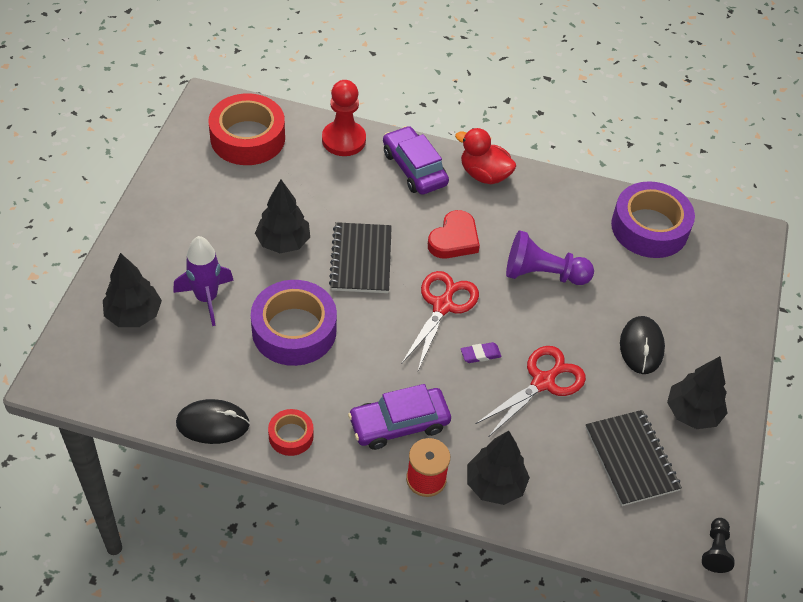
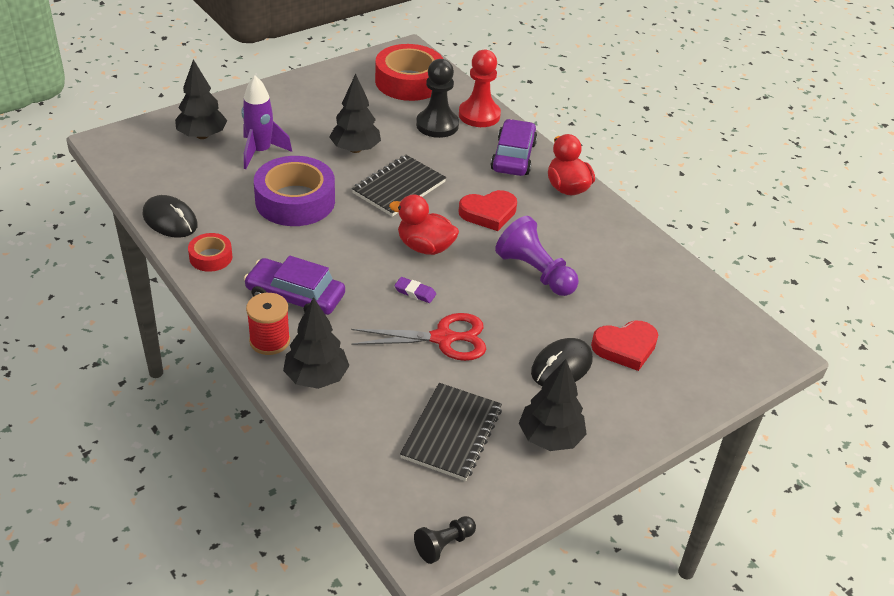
camera: 40 degrees right, 10 degrees down
(321, 172) = (437, 125): none -> black pawn
(442, 306) = (425, 247): red scissors -> red duck
(649, 228) = (675, 294): purple tape -> none
(664, 299) = (625, 347): none -> red heart

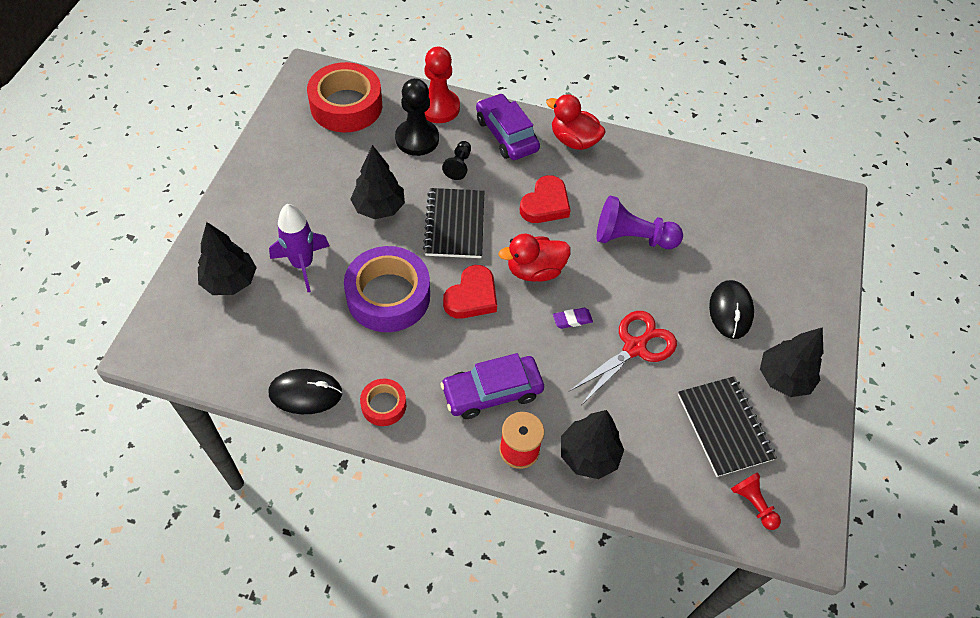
camera: 40 degrees left, 15 degrees up
(409, 496) = (753, 503): none -> red pawn
(444, 545) = (812, 523): black pawn -> black pawn (458, 166)
(625, 347) = (751, 263): red heart -> red heart (472, 296)

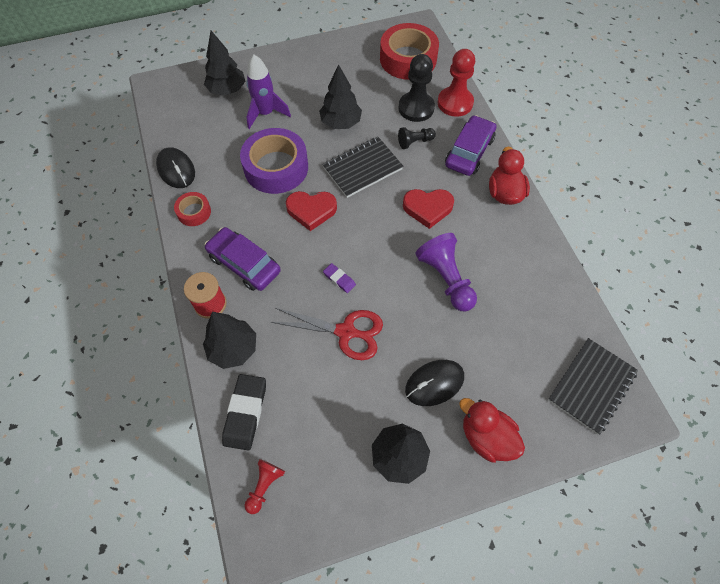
camera: 60 degrees right, 5 degrees up
(534, 270) = (363, 234): red duck -> red duck (486, 437)
(667, 481) = (245, 413): none -> black eraser
(724, 427) = (320, 431): black notebook -> black notebook (591, 386)

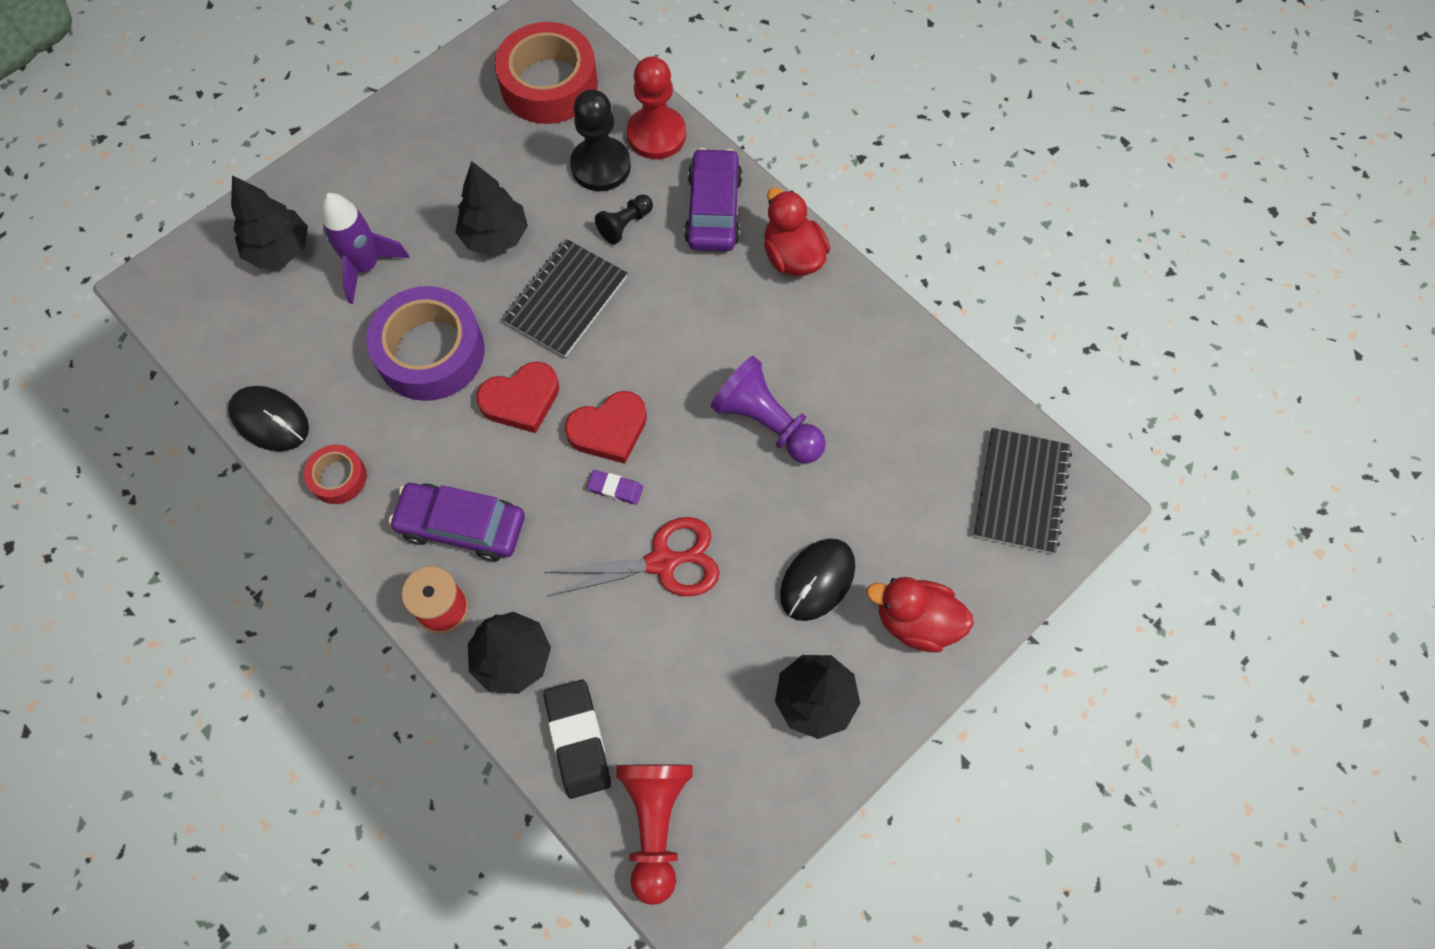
camera: 25 degrees left, 5 degrees up
(264, 486) = (655, 823): red pawn -> red pawn, size x1.80
(427, 208) = (693, 325): red heart -> red heart (609, 430)

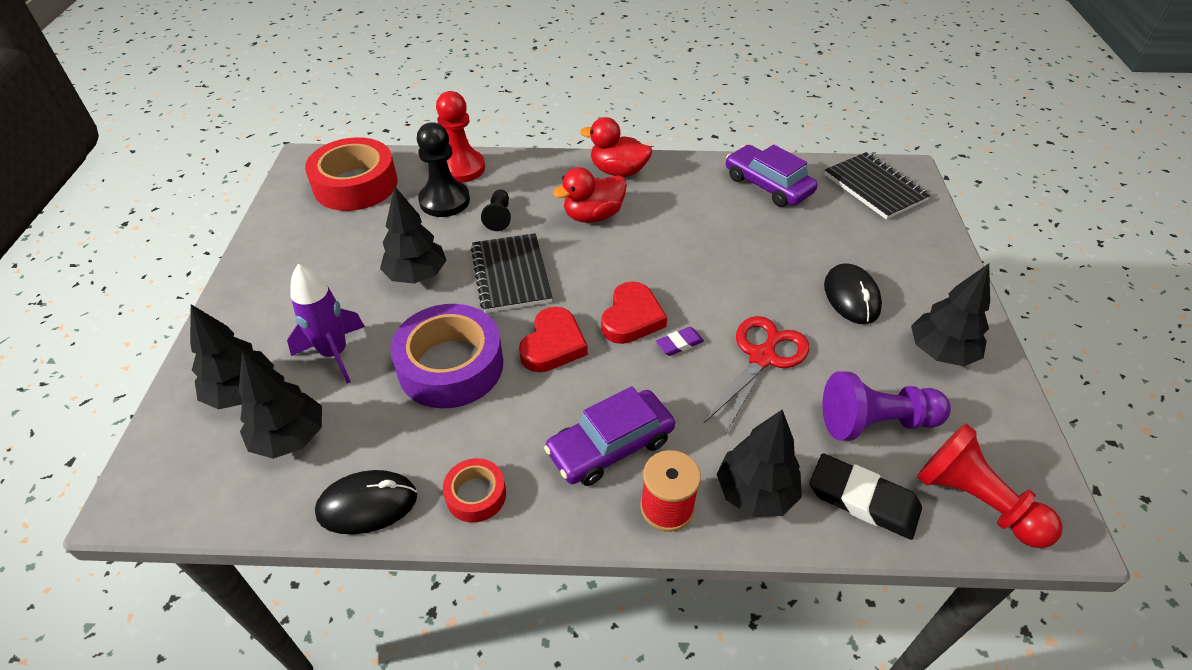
camera: 45 degrees left, 20 degrees down
(274, 319) = (290, 437): none -> black tree
(713, 209) = (543, 179): purple car -> purple car (768, 185)
(767, 423) = (715, 248): purple pawn -> purple pawn (875, 422)
(916, 621) = (922, 275): red duck -> red duck (593, 215)

